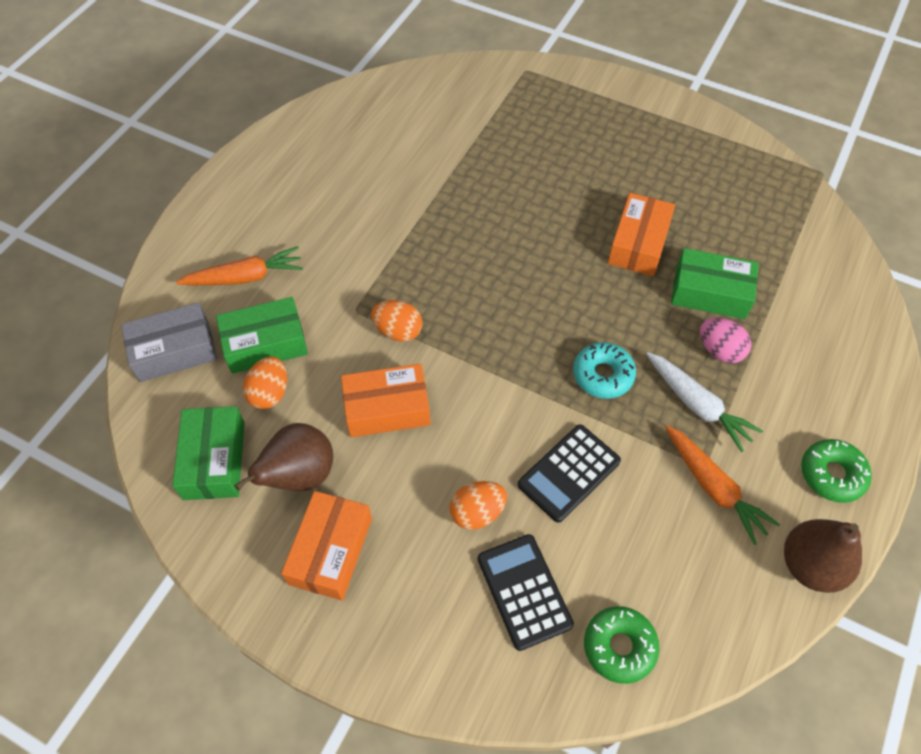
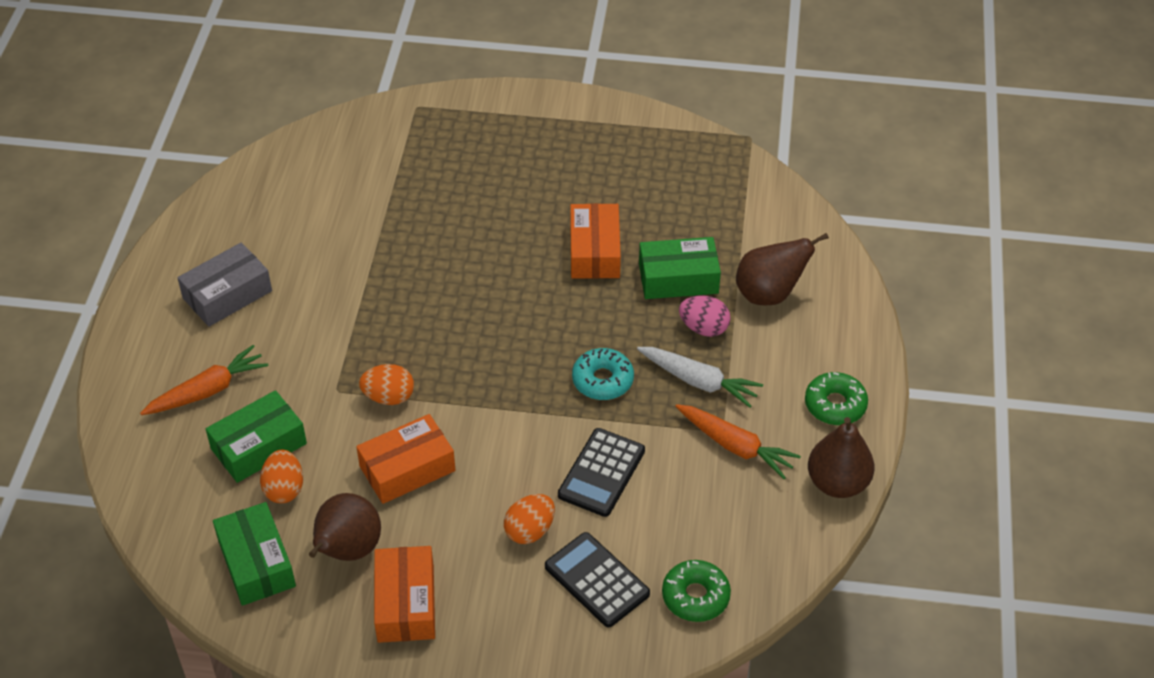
camera: 20 degrees left, 10 degrees down
(174, 350) = (166, 479): grey box -> grey box (227, 294)
(796, 334) = (769, 294): none -> brown pear

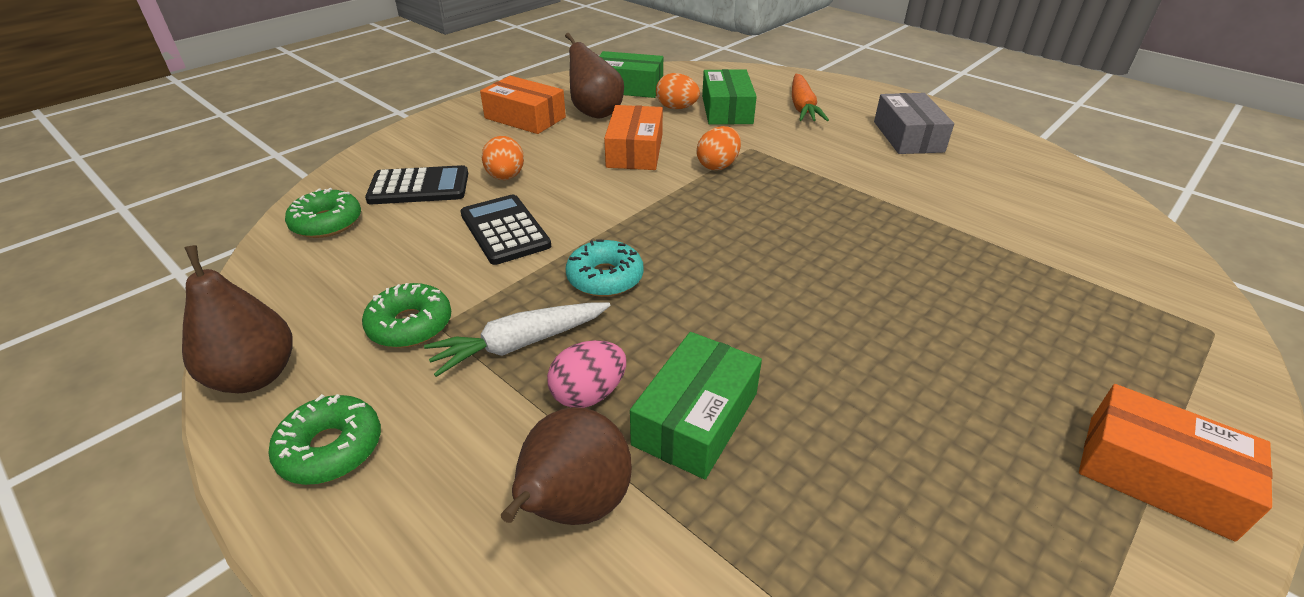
camera: 125 degrees right, 10 degrees down
(595, 251) = (810, 364): orange box -> orange box (1157, 475)
(735, 446) = (410, 325): orange carrot -> green donut

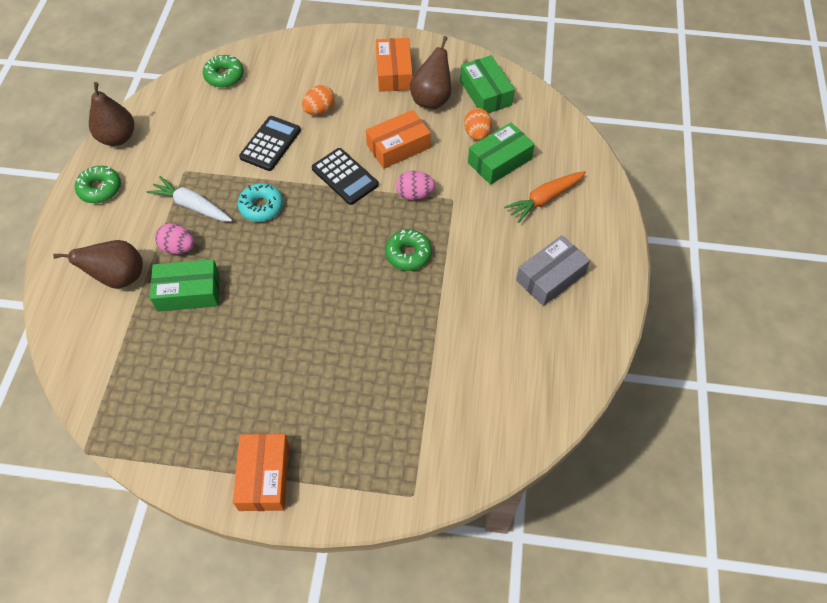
camera: 55 degrees right, 20 degrees up
(410, 325) = (178, 161): green donut -> green donut (408, 254)
(419, 187) = (281, 84): black calculator -> black calculator (345, 177)
(718, 165) = (415, 194): orange egg -> pink egg

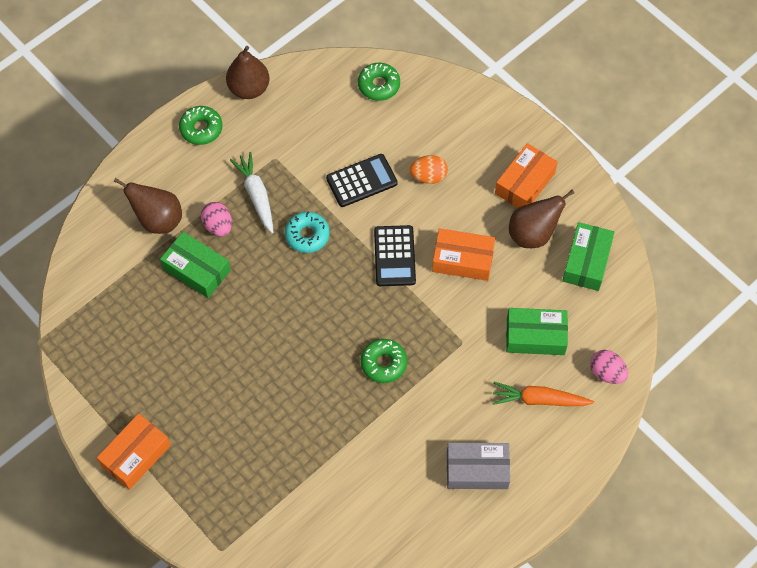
camera: 40 degrees right, 5 degrees up
(415, 194) = (436, 314): pink egg -> pink egg (606, 373)
(477, 134) = (540, 297): orange egg -> none

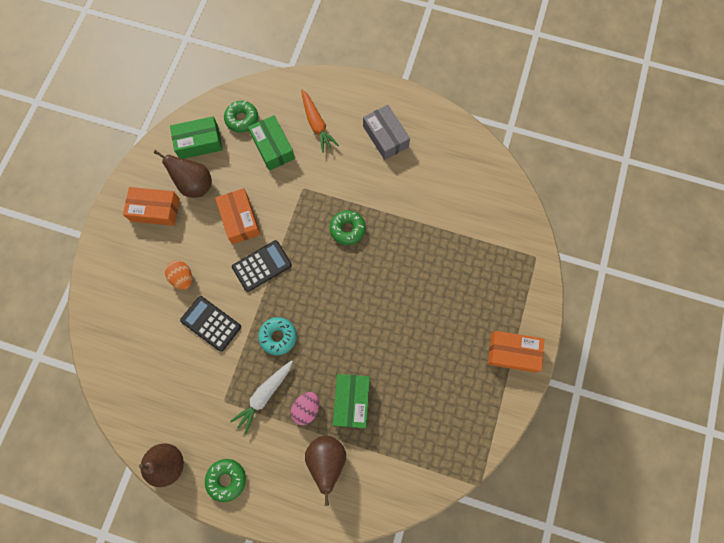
camera: 120 degrees left, 10 degrees up
(379, 85) = (116, 359): green donut -> green donut (242, 119)
(606, 373) = (275, 95): pink egg -> none

